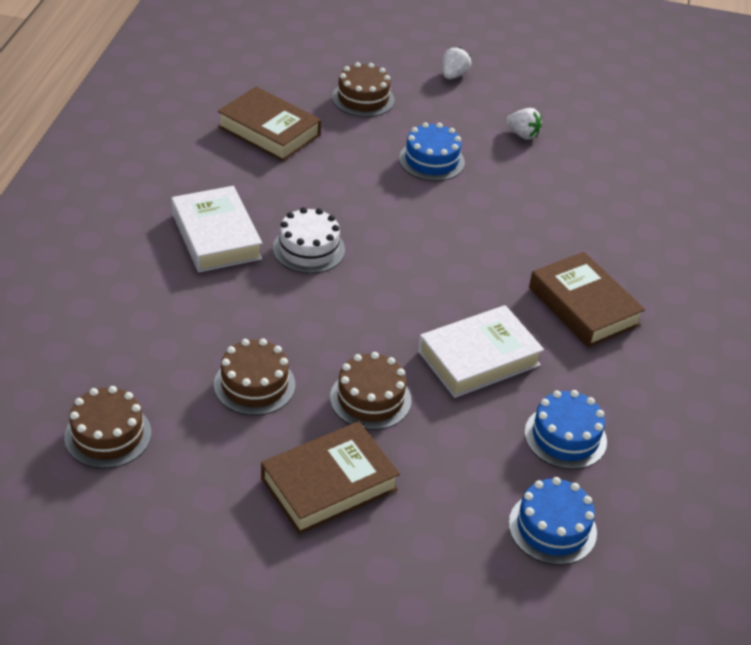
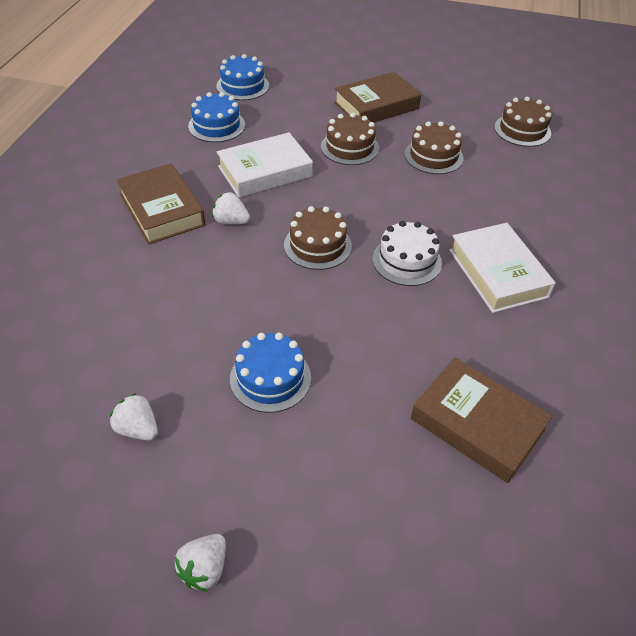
camera: 175 degrees left, 5 degrees up
(363, 98) = (354, 499): brown cake -> brown cake (317, 245)
(502, 292) = (231, 221): none -> white strawberry

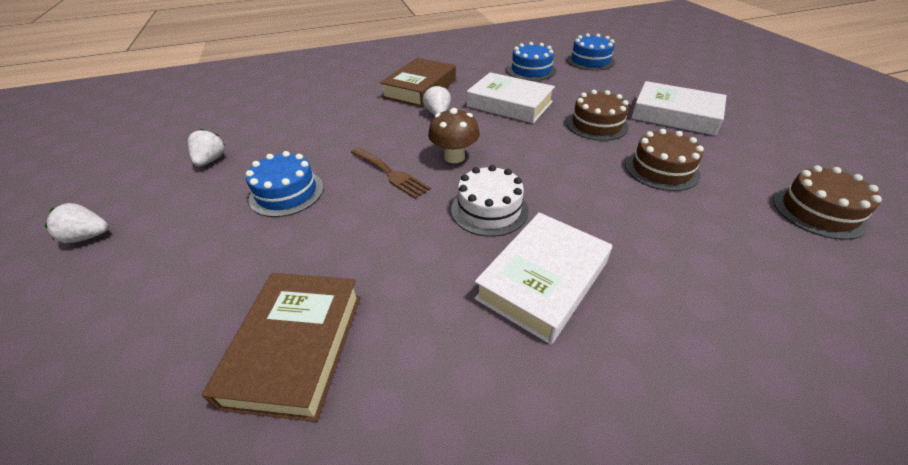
camera: 60 degrees right, 5 degrees down
(306, 295) = (391, 174): none -> brown fork
(317, 245) = (454, 157): brown cake -> brown mushroom
(376, 106) = (675, 115): brown book -> white book

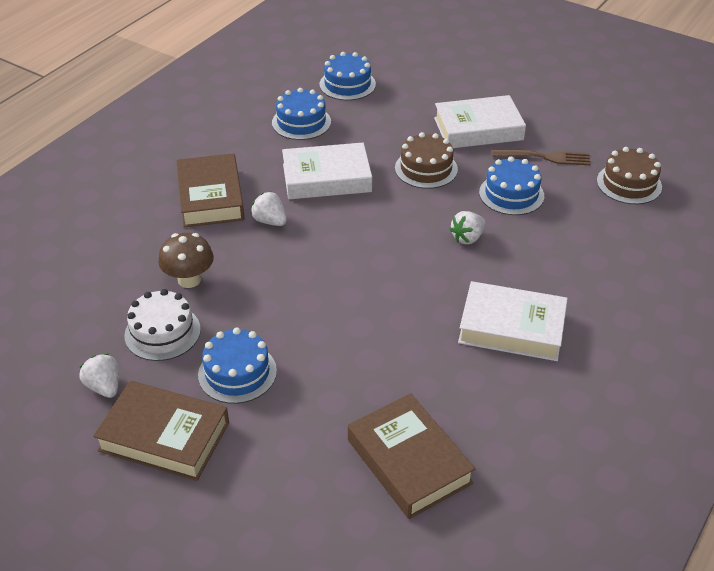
camera: 40 degrees left, 0 degrees up
(88, 236) = (109, 511): white strawberry -> white strawberry (467, 238)
(188, 208) = (164, 436): none -> brown book
(391, 174) = (307, 306): brown fork -> brown fork (546, 157)
(454, 157) = (342, 261): brown mushroom -> brown mushroom (189, 280)
(489, 209) = (423, 295): white cake -> white cake (162, 332)
(542, 280) = (512, 327): white book -> white book turned 75 degrees counterclockwise
(661, 169) = (511, 194): brown cake -> blue cake

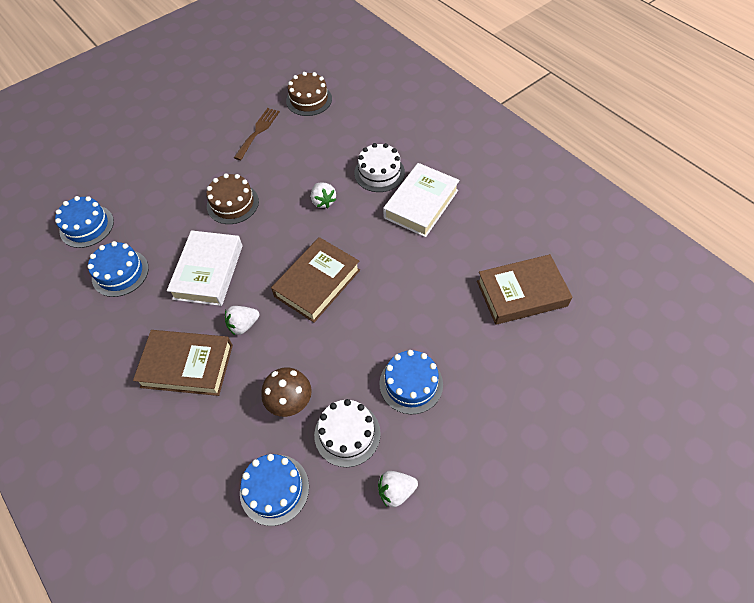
camera: 70 degrees left, 15 degrees up
(164, 436) = (462, 449): brown book -> brown book (317, 283)
(478, 129) = (203, 158): white book -> none
(511, 194) = (288, 163): blue cake -> blue cake (274, 489)
(543, 276) = (379, 173): none -> white cake

